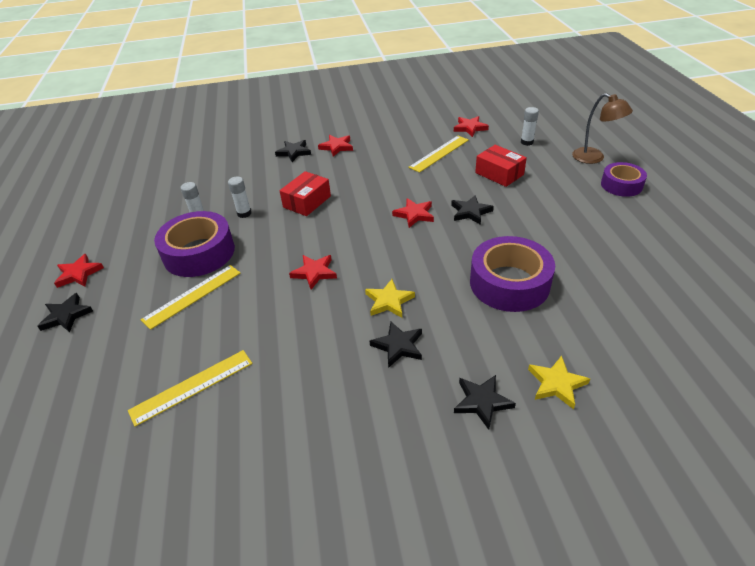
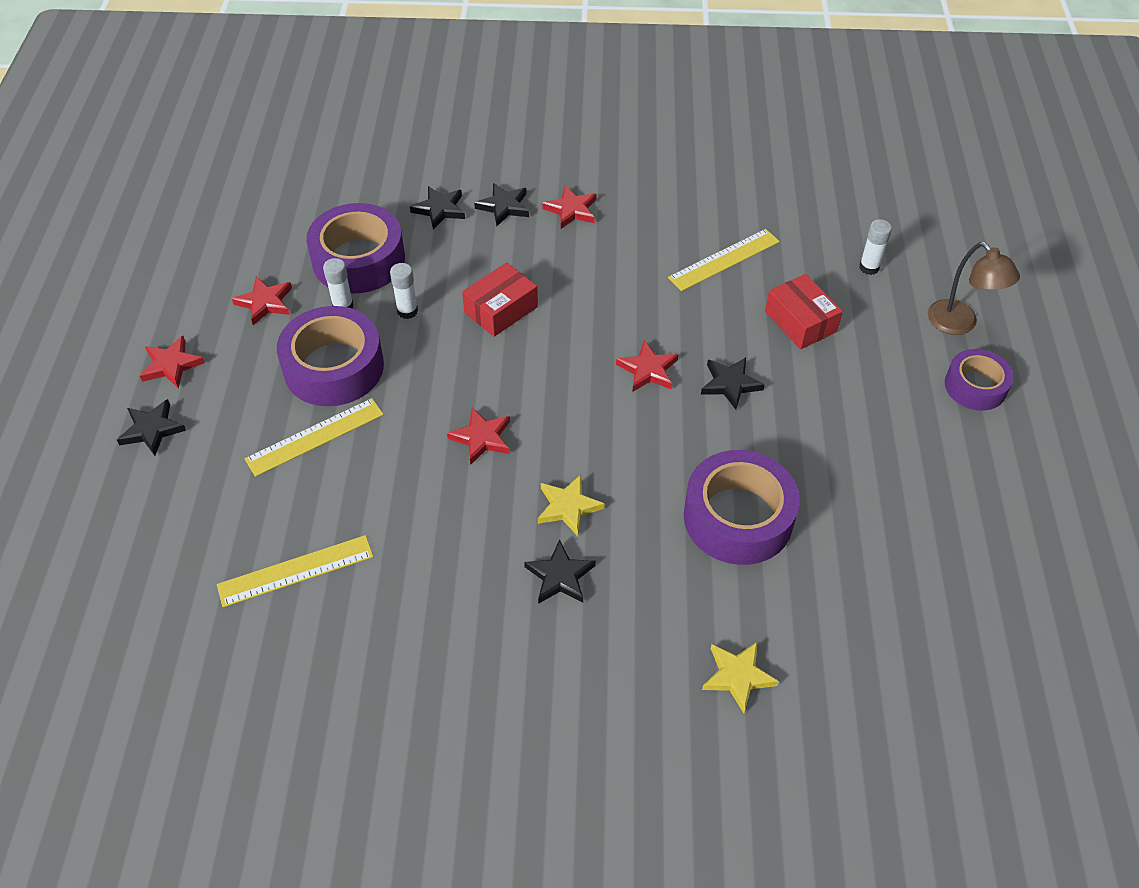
camera: 10 degrees right, 10 degrees up
(205, 193) = (358, 260): none -> purple tape
(470, 128) = (791, 216): red star -> red star (265, 302)
(482, 402) = (637, 677): black star -> black star (439, 209)

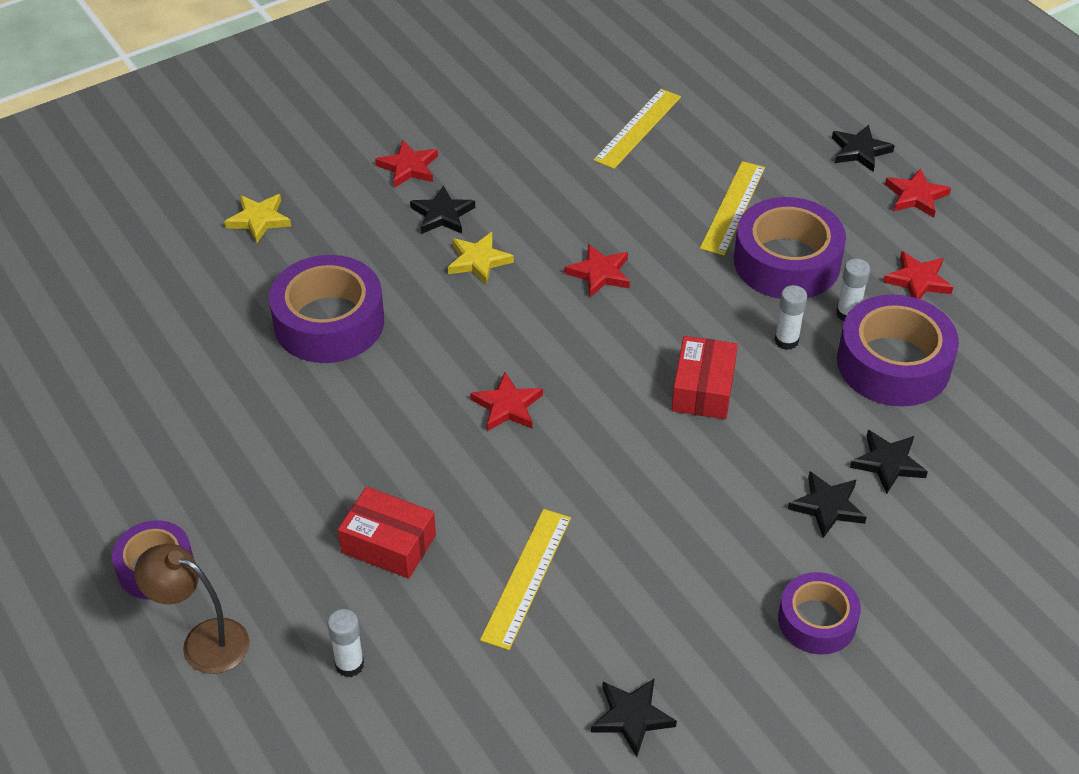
camera: 145 degrees right, 5 degrees down
(571, 210) = (751, 545): red star -> red star (408, 167)
(576, 161) = (817, 621): none -> purple tape
(730, 384) = (417, 434): black star -> black star (632, 717)

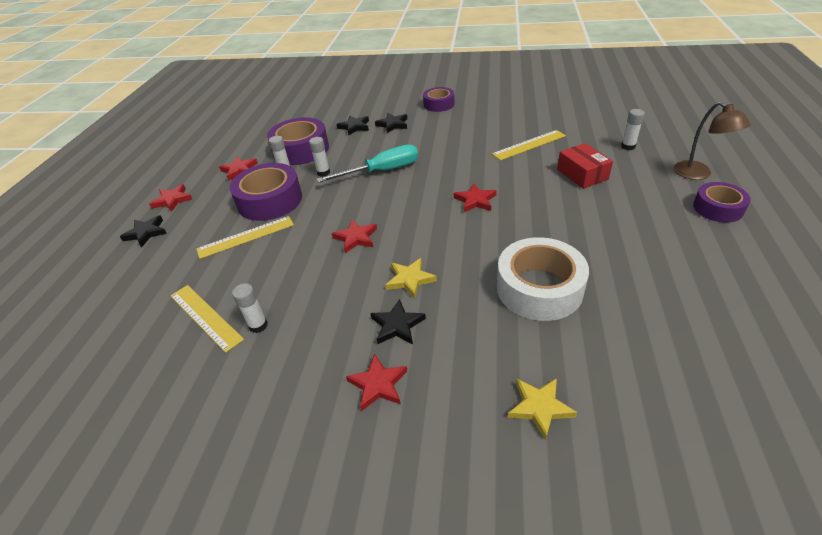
camera: 135 degrees left, 5 degrees down
(329, 322) = (539, 288): purple tape -> white tape
(575, 148) = (258, 325): none -> white glue stick
(632, 717) = (527, 105): black star -> none
(638, 128) = (205, 316): yellow ruler -> yellow ruler turned 60 degrees clockwise
(703, 389) = (382, 171): red box -> turquoise screwdriver

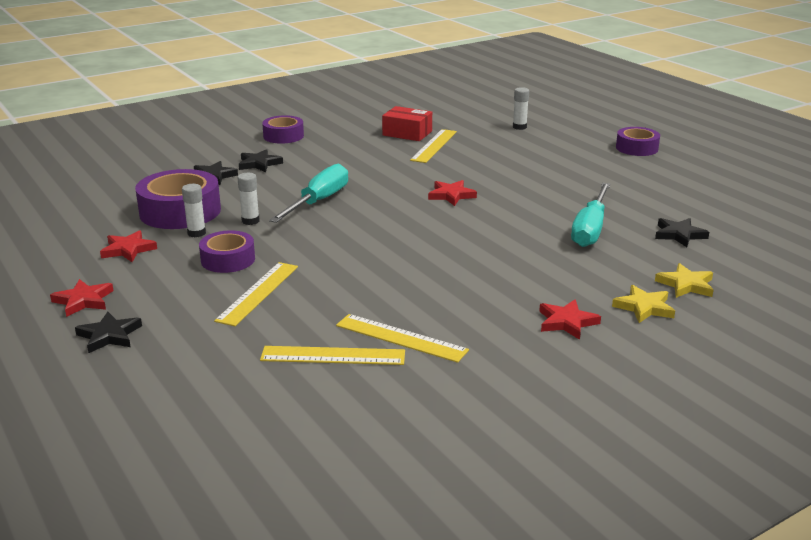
camera: 45 degrees left, 15 degrees down
(258, 325) = (401, 338): white glue stick -> yellow ruler
(270, 200) = (228, 260): purple tape -> purple tape, size x0.61
(356, 238) = (384, 253): red star -> none
(397, 325) = (523, 288): black star -> black star (679, 235)
(410, 279) = (484, 260): yellow star -> yellow star (644, 307)
(539, 288) = (590, 229): white tape -> turquoise screwdriver
(582, 174) = (512, 154): red box -> red box (407, 133)
(698, 174) = (596, 132): brown lamp -> none

